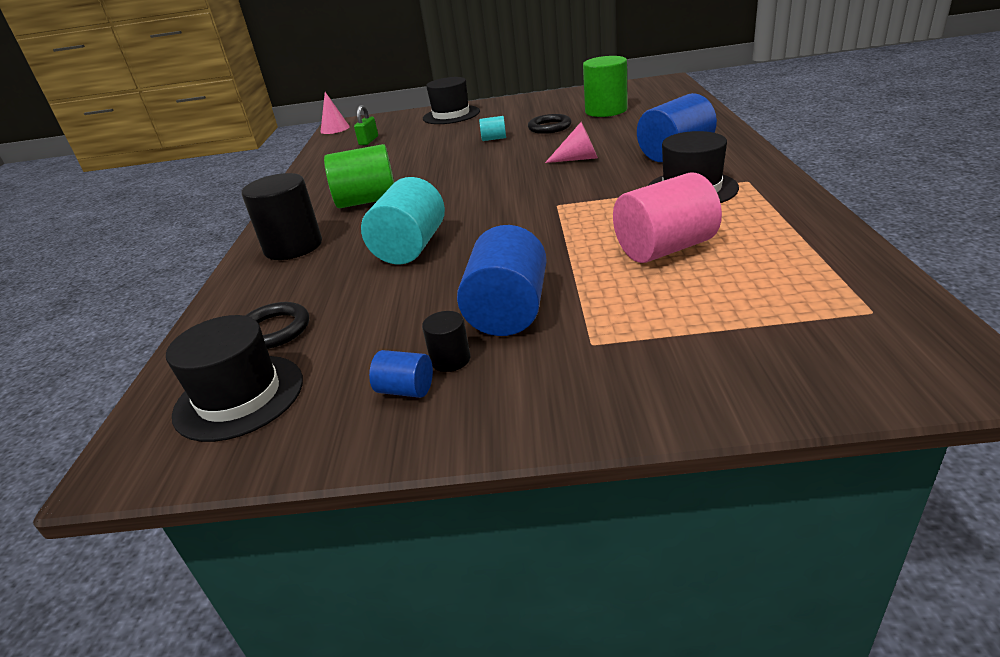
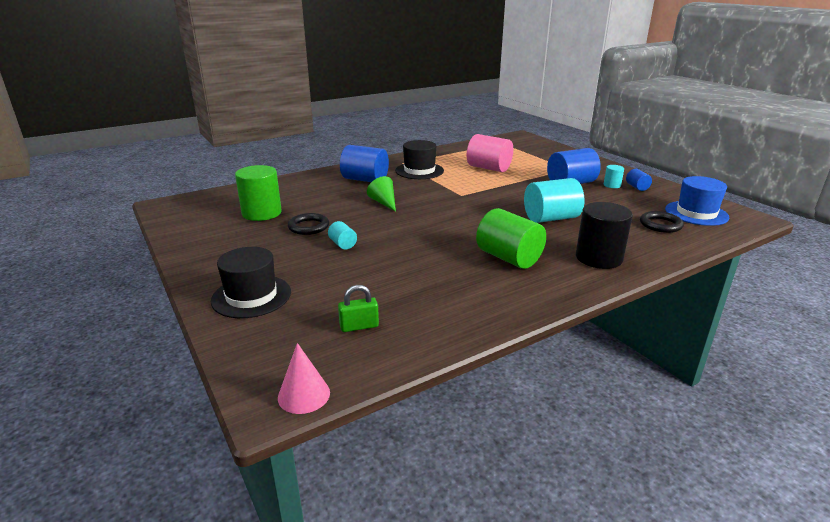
camera: 125 degrees left, 5 degrees down
(239, 397) = (696, 213): black hat -> blue hat
(450, 359) = (612, 185): black cylinder -> turquoise cylinder
(578, 159) = (384, 203): pink cone -> green cone

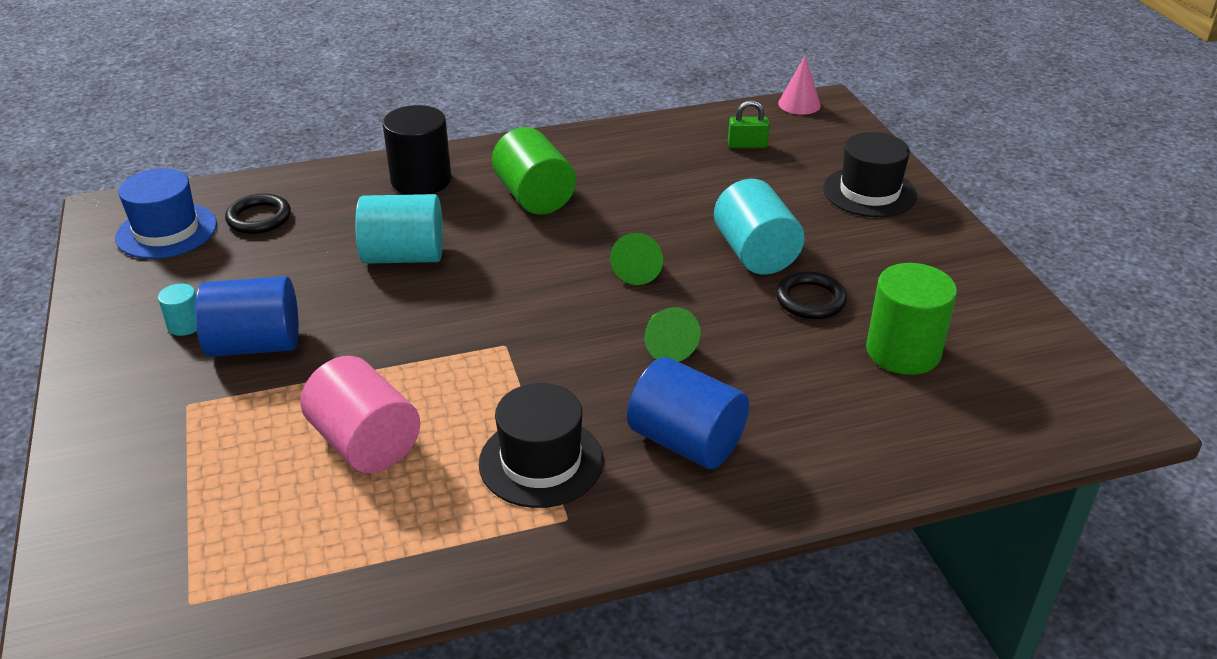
camera: 165 degrees left, 10 degrees up
(343, 244) = (755, 253): turquoise cylinder -> turquoise cylinder, size x2.06
(412, 228) = (638, 269): none -> green cone
(637, 187) = (149, 310): blue cylinder -> none

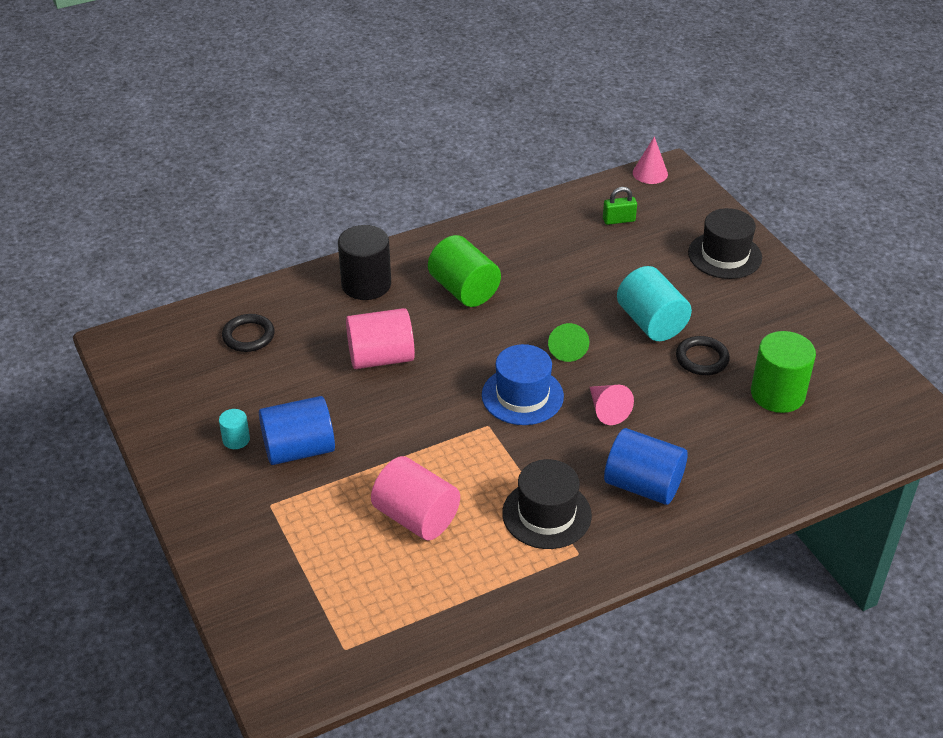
camera: 10 degrees left, 5 degrees up
(166, 231) = (178, 357): blue hat -> blue hat (522, 396)
(404, 256) = (381, 358): turquoise cylinder -> pink cylinder
(666, 345) = (607, 410): green cone -> pink cone

